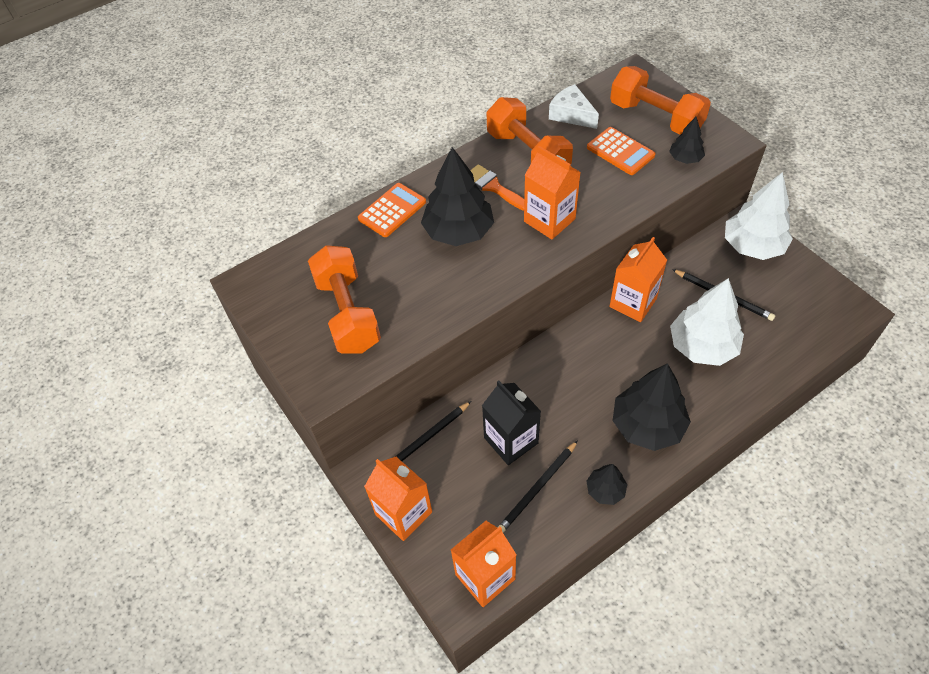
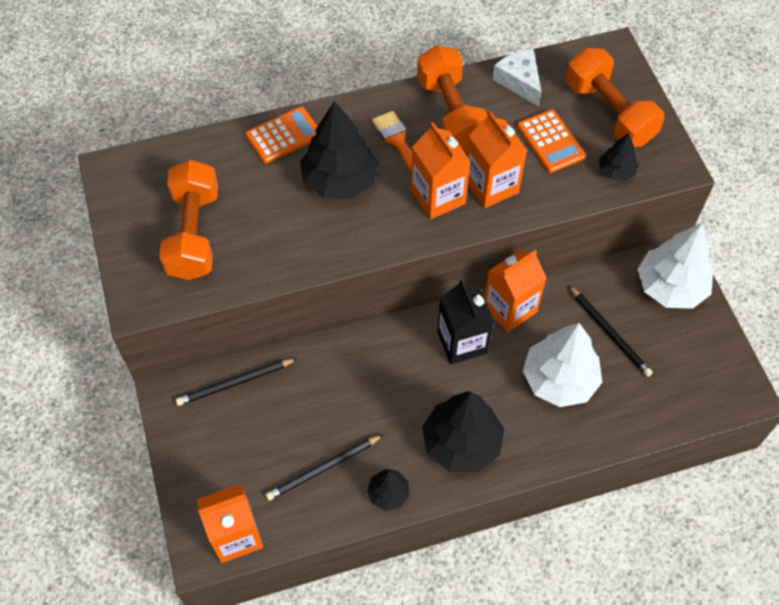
camera: 15 degrees right, 5 degrees up
(403, 513) = (186, 448): orange carton -> orange carton (491, 186)
(511, 440) = (319, 412): black carton -> black carton (462, 342)

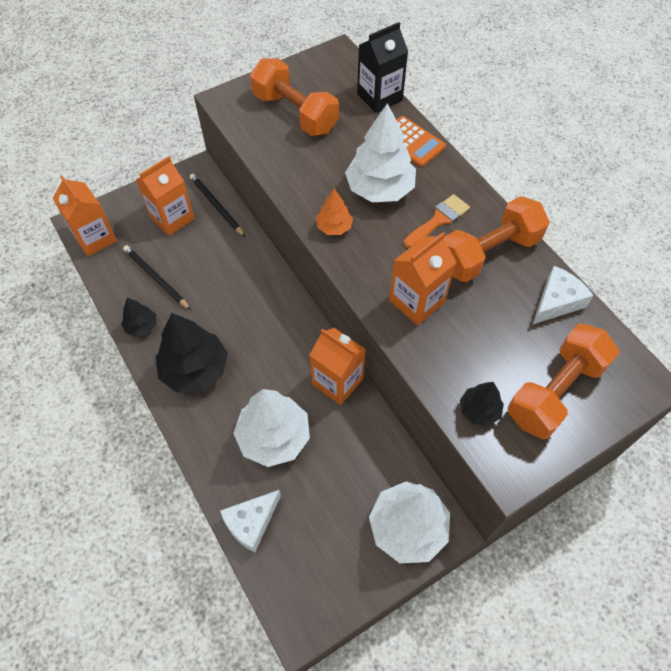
camera: 75 degrees right, 0 degrees up
(194, 234) = (295, 113): orange dumbbell -> orange dumbbell turned 60 degrees clockwise
(339, 180) = (379, 189): black tree -> white tree
(378, 233) = (334, 227): none -> orange tree
(438, 197) = (388, 262): orange carton -> orange carton (172, 218)
(462, 342) = (292, 350): black carton -> black carton (379, 97)
(550, 142) = (492, 342): orange calculator -> none
(609, 333) = (336, 474): black pencil -> none
(645, 417) = (251, 522): none -> white cheese

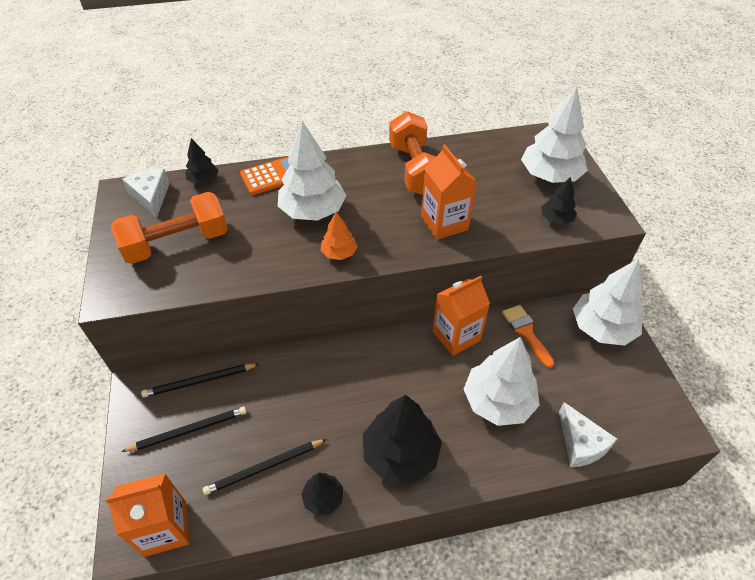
camera: 70 degrees left, 10 degrees down
(172, 218) = (189, 430): orange carton -> black pencil
(379, 97) = (204, 180): black carton -> black tree
(439, 220) = (367, 186): orange brush -> orange brush (526, 332)
(555, 391) = (550, 176): orange dumbbell -> white tree
(556, 302) = (474, 150): white cheese -> white cheese (151, 197)

